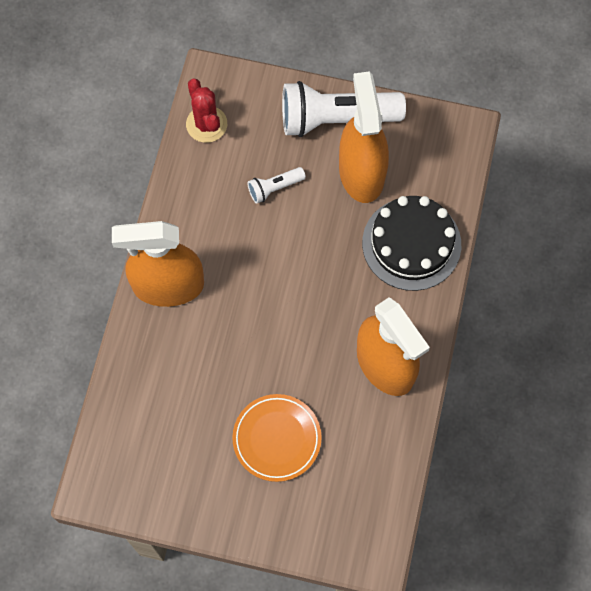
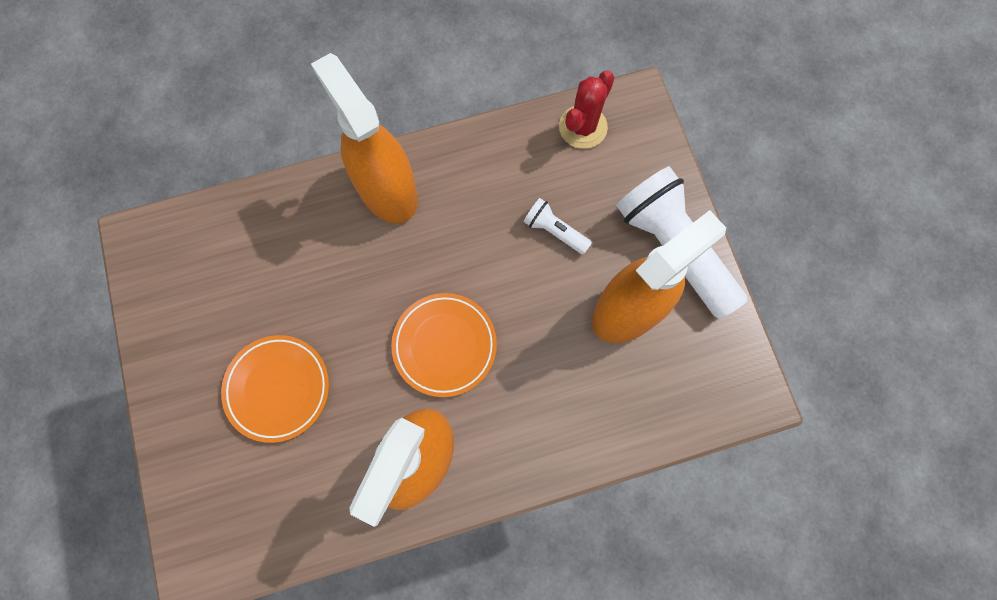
camera: 60 degrees right, 5 degrees up
(314, 307) = (444, 345): none -> orange plate
(411, 244) = (579, 409): black cake -> none

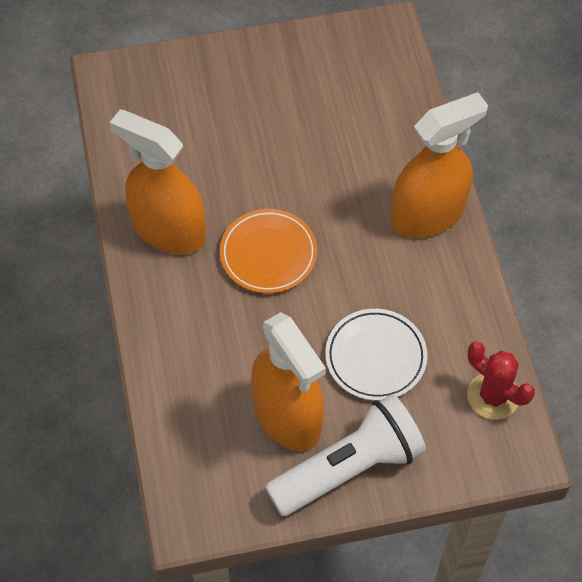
camera: 95 degrees right, 15 degrees down
(278, 388) = (244, 127): orange plate -> none
(554, 231) = (375, 357): white flashlight -> white plate

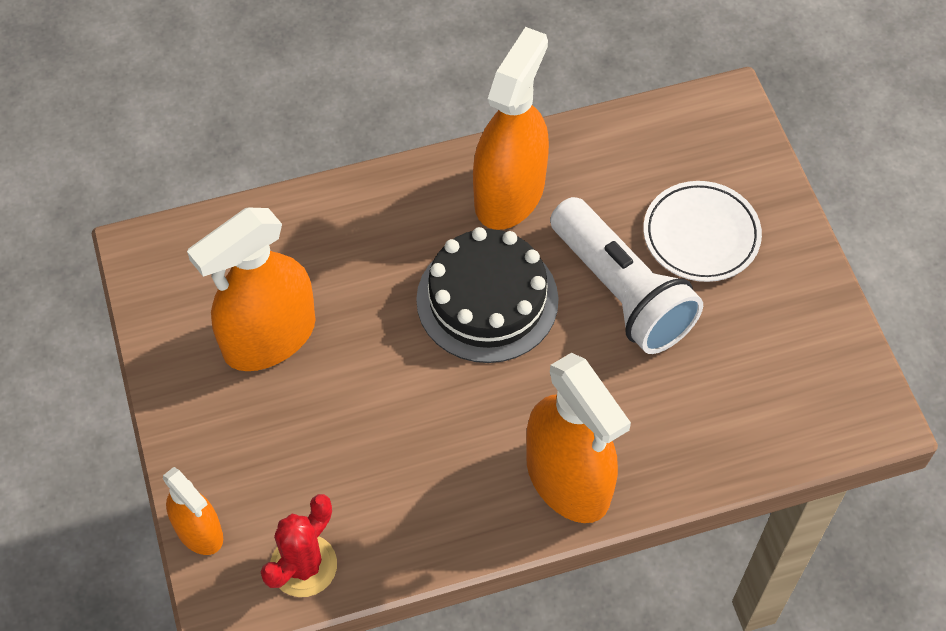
camera: 85 degrees right, 0 degrees up
(268, 254) = (487, 300): orange plate -> black cake
(348, 468) = (205, 406): white flashlight -> white flashlight (621, 291)
(375, 357) = (351, 427): white plate -> white plate (701, 235)
(462, 472) = (199, 531): none -> orange spray bottle

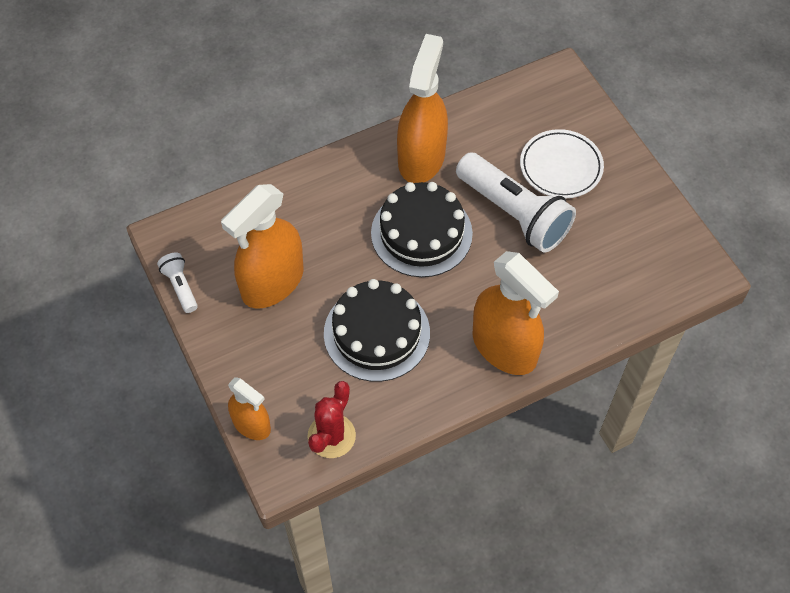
camera: 10 degrees left, 0 degrees up
(145, 324) = (180, 287): none -> white flashlight
(396, 431) = (376, 333): none -> black cake

